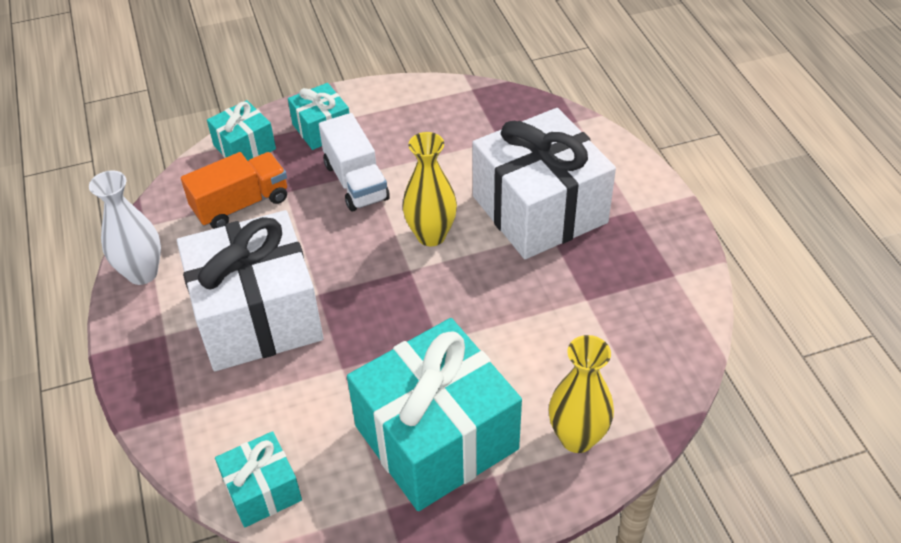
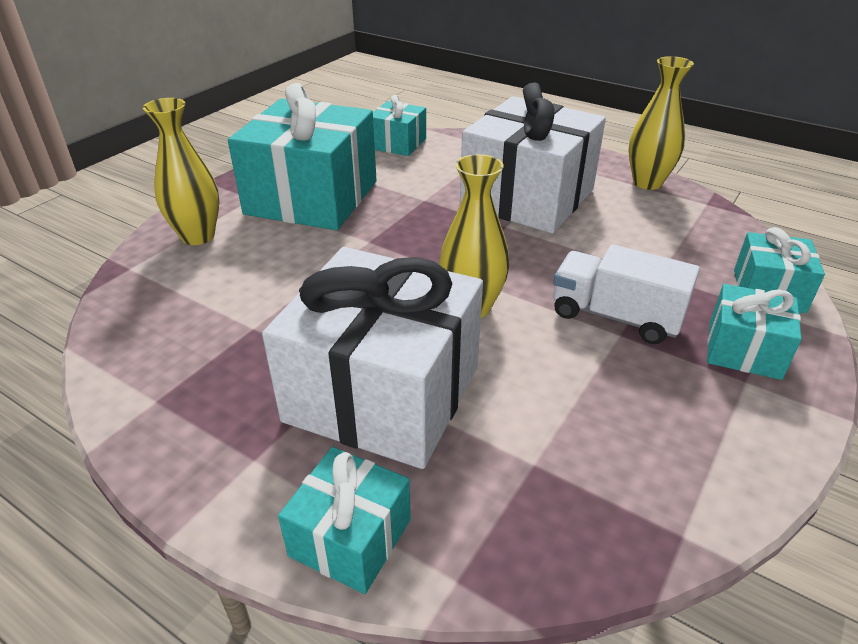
camera: 140 degrees right, 10 degrees down
(142, 273) = (647, 183): white vase -> yellow vase
(241, 205) = (672, 248): orange truck -> none
(609, 155) = (350, 537): none -> turquoise gift

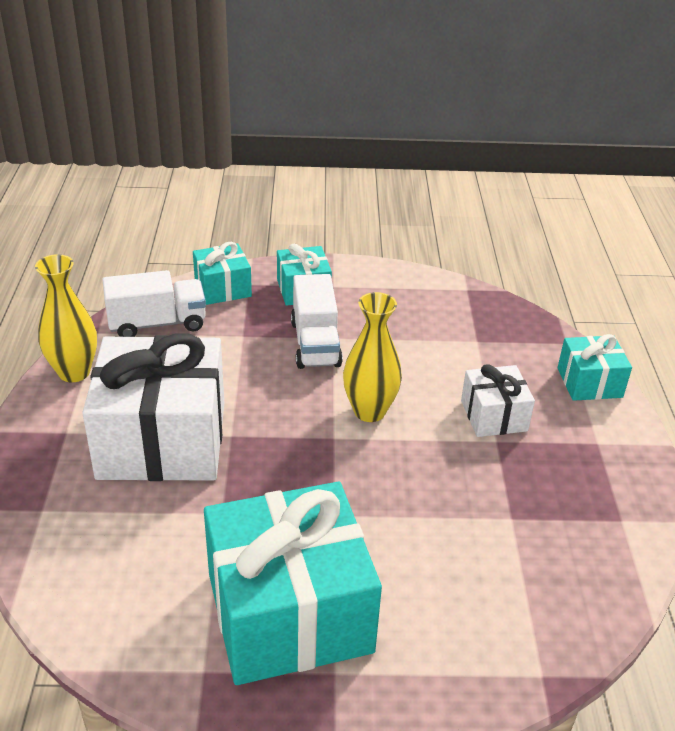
camera: 125 degrees left, 0 degrees up
(198, 236) = (446, 661): yellow vase -> none
(383, 393) = (493, 416): white gift -> white gift, size x0.49
(398, 144) = (84, 610): turquoise gift -> none
(707, 234) = (157, 324): none -> white truck

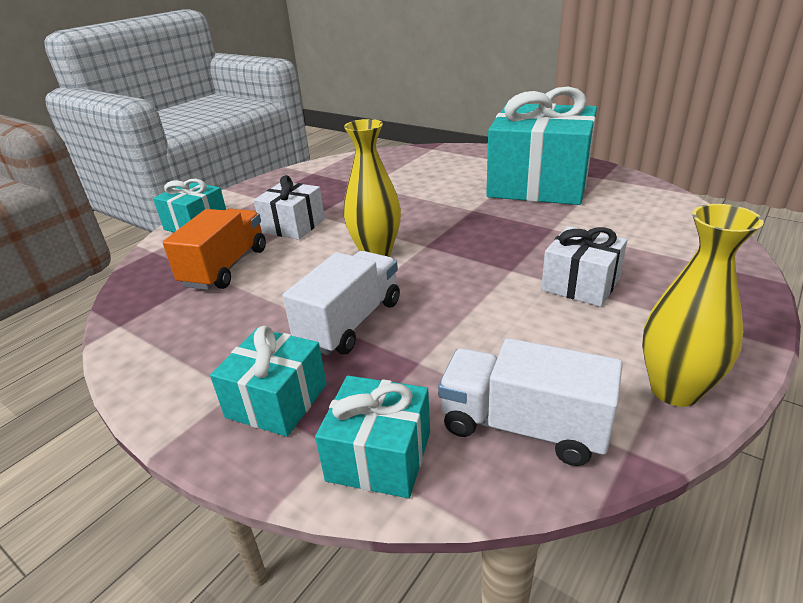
camera: 140 degrees left, 5 degrees down
(162, 440) = (580, 284): white gift -> white gift, size x0.49
(475, 351) = (226, 267): none -> orange truck

